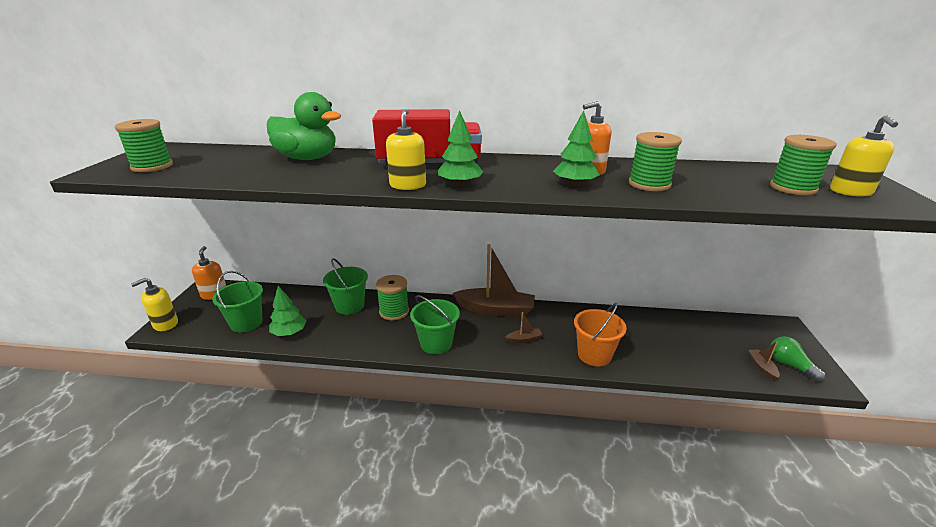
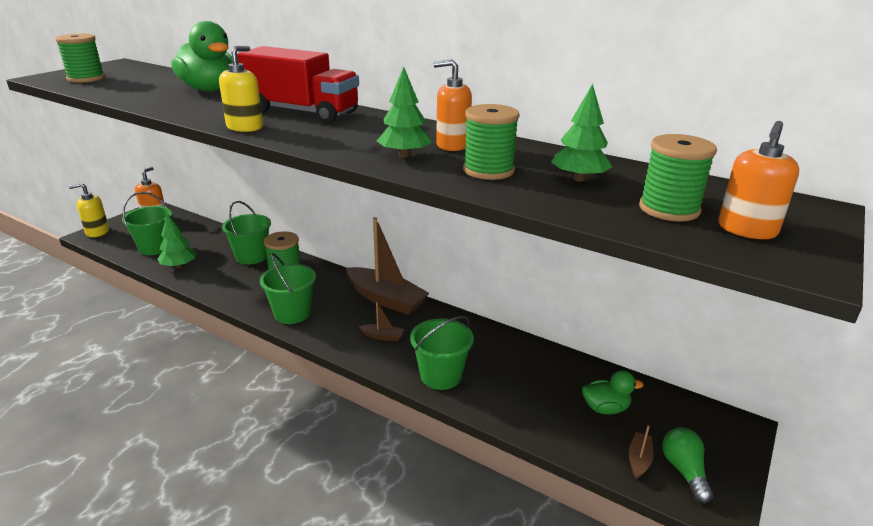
camera: 25 degrees right, 0 degrees up
(460, 184) = (292, 135): green tree -> green tree (578, 179)
(594, 355) = (441, 376): orange bucket -> green bucket
(711, 341) = (605, 408): none -> green duck
(850, 192) = (747, 230): yellow soap dispenser -> orange soap dispenser

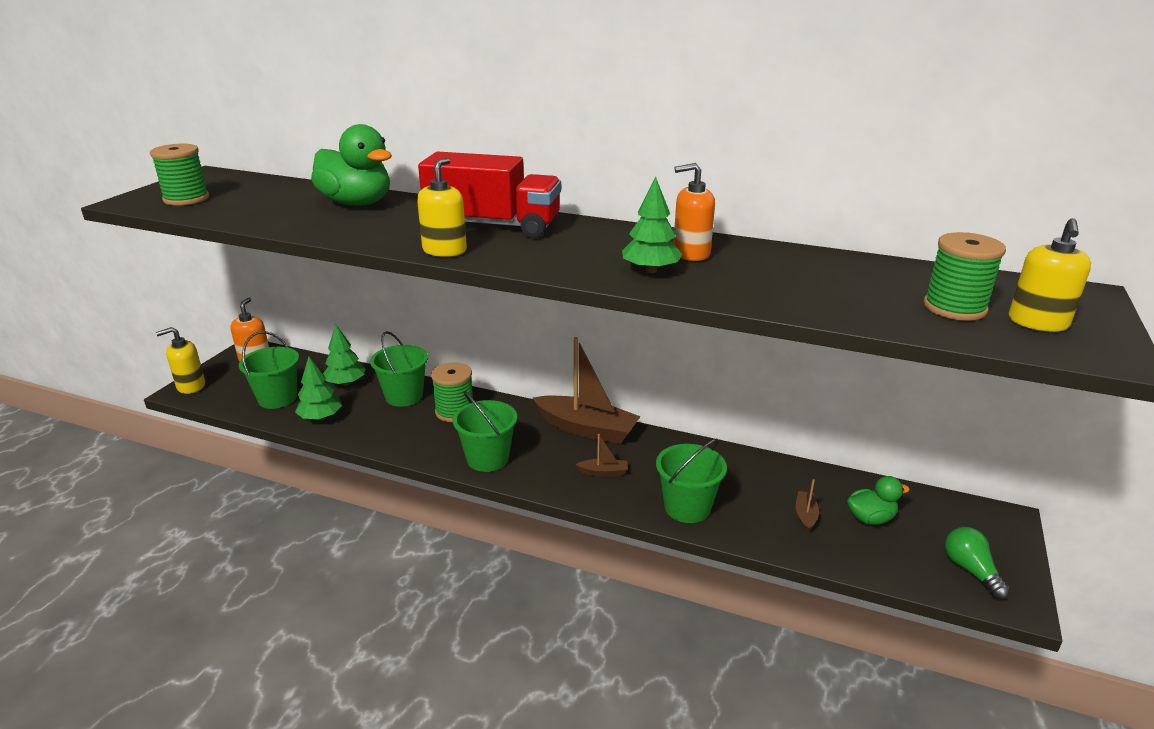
camera: 10 degrees left, 0 degrees up
(488, 170) = (751, 281): green spool -> none
(578, 179) = (847, 282): green tree -> green tree (346, 383)
(639, 459) = (924, 566): brown boat -> brown boat (805, 515)
(747, 230) = (1037, 323): orange soap dispenser -> yellow soap dispenser

